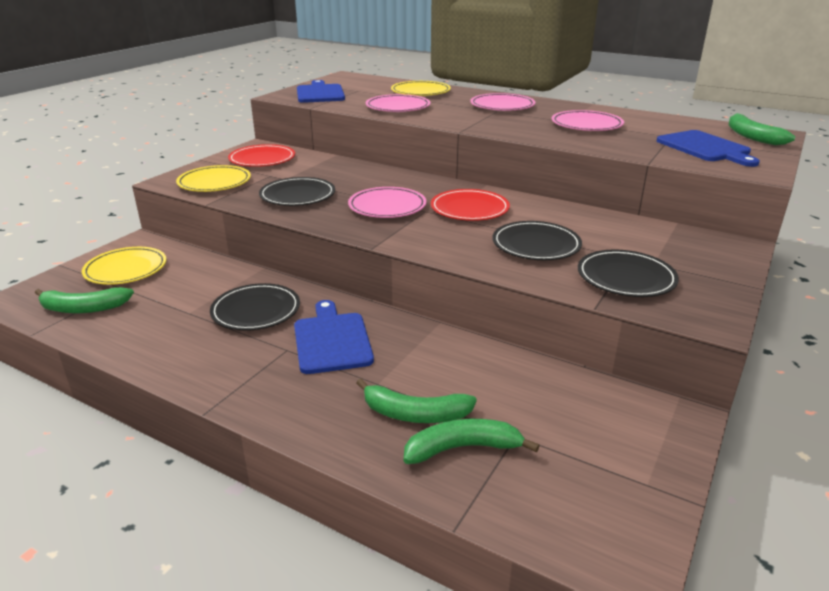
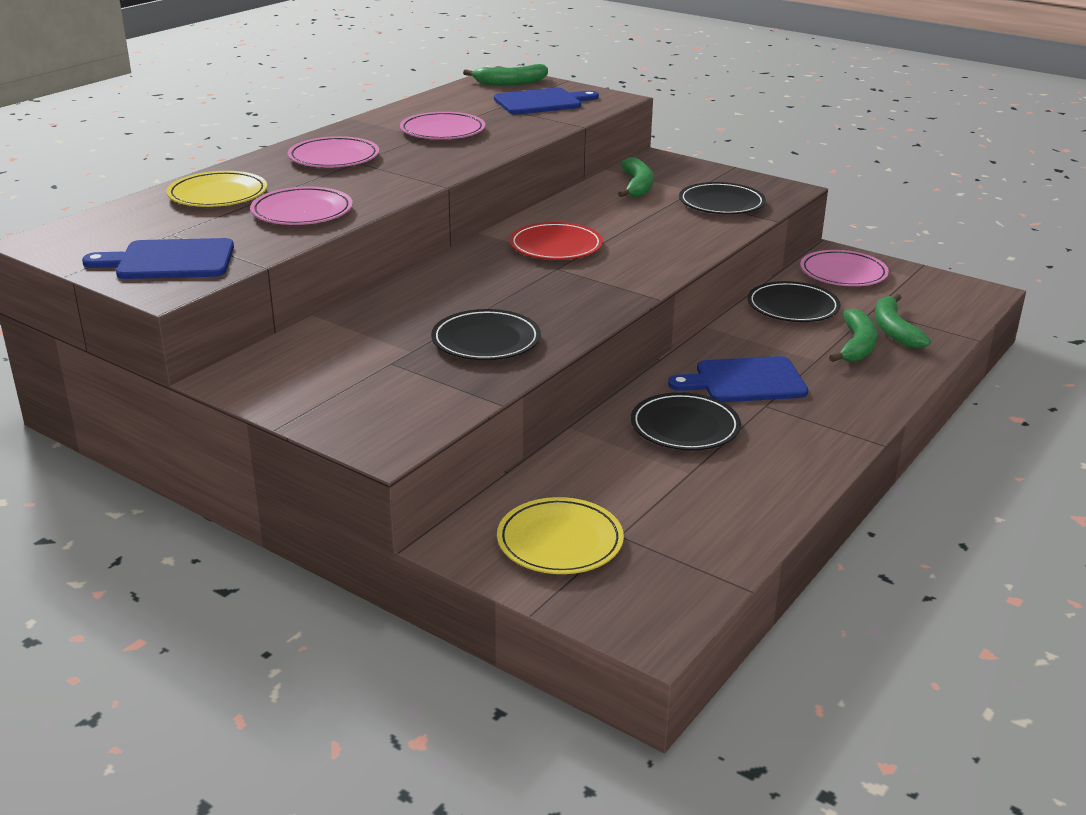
camera: 85 degrees left, 0 degrees up
(83, 308) = (679, 559): green banana -> green banana (637, 186)
(214, 182) = (408, 405): yellow plate -> none
(262, 159) = (307, 372): red plate -> none
(387, 206) = (539, 287): pink plate -> pink plate (843, 273)
(536, 245) = (654, 226): black plate -> black plate (792, 307)

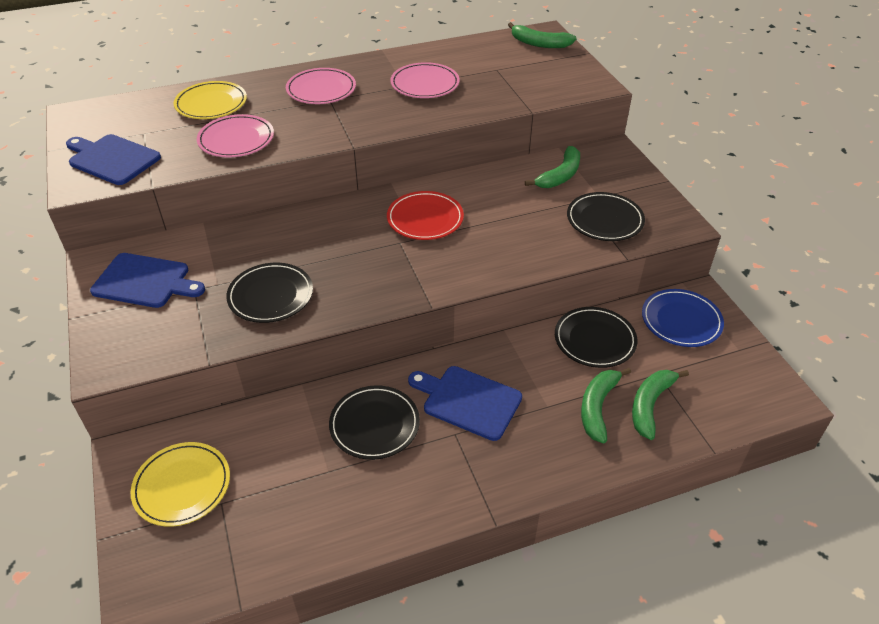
camera: 35 degrees right, 15 degrees up
(541, 102) = (535, 73): blue cutting board -> blue cutting board (145, 281)
(843, 273) = (681, 321): pink plate -> blue plate
(856, 346) = (598, 407): green banana -> green banana turned 150 degrees clockwise

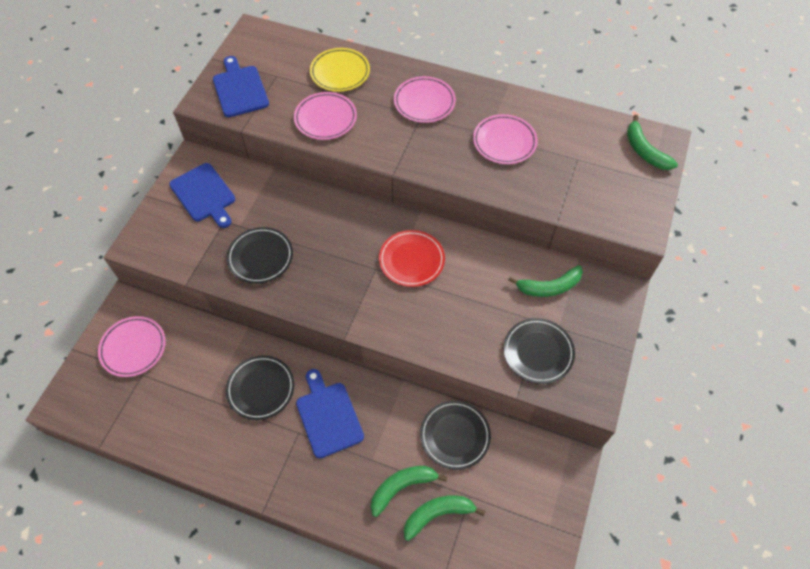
camera: 40 degrees right, 15 degrees up
(182, 486) = (133, 348): yellow plate -> pink plate
(681, 321) = (533, 469): blue plate -> none

